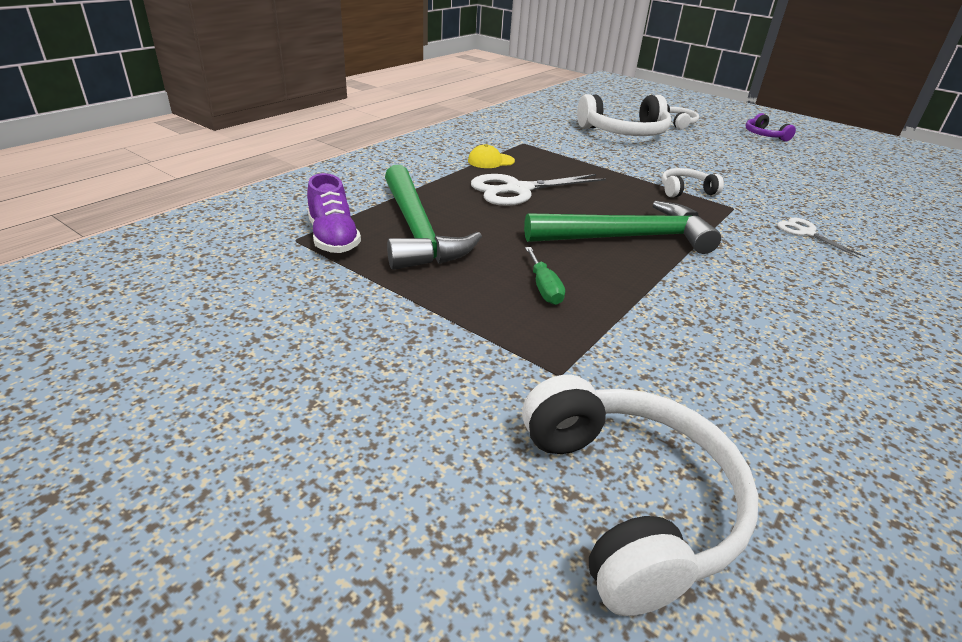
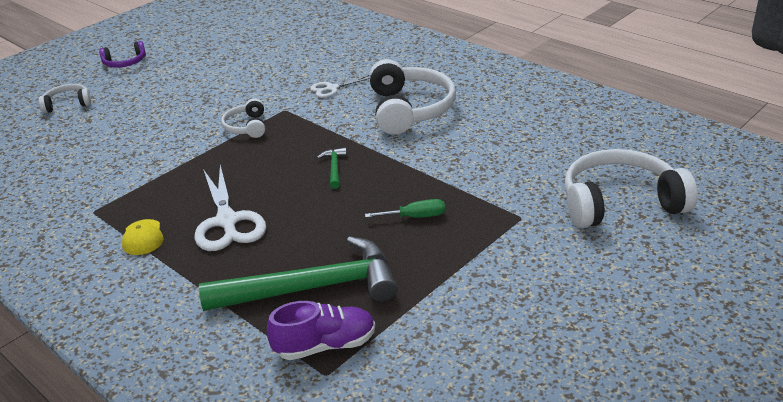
camera: 80 degrees left, 0 degrees up
(624, 132) = (85, 140): white headphones -> white headphones (410, 109)
(628, 237) = (334, 168): green hammer -> green hammer, size x0.40

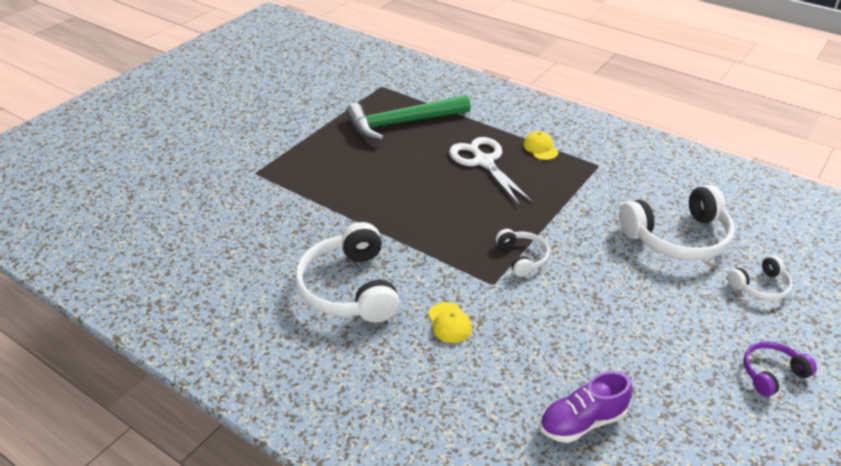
camera: 170 degrees right, 5 degrees up
(325, 345) = (385, 97): purple shoe -> purple shoe (582, 422)
(332, 88) = (449, 323): white scissors -> yellow cap
(334, 168) = (413, 211): green hammer -> none
(415, 217) = (337, 170): green screwdriver -> none
(620, 203) = (173, 187): white headphones -> white headphones (678, 238)

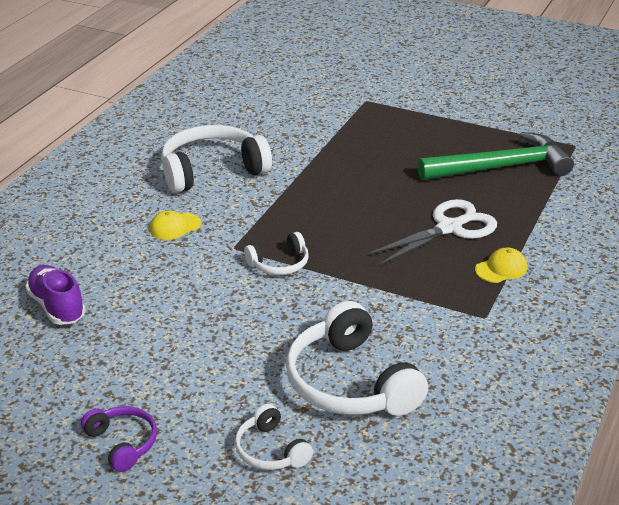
camera: 80 degrees right, 5 degrees down
(402, 123) = (501, 167): green hammer -> green hammer turned 105 degrees clockwise

